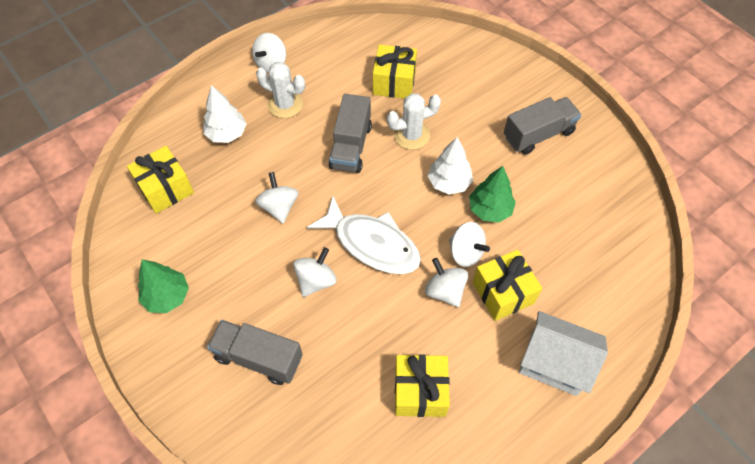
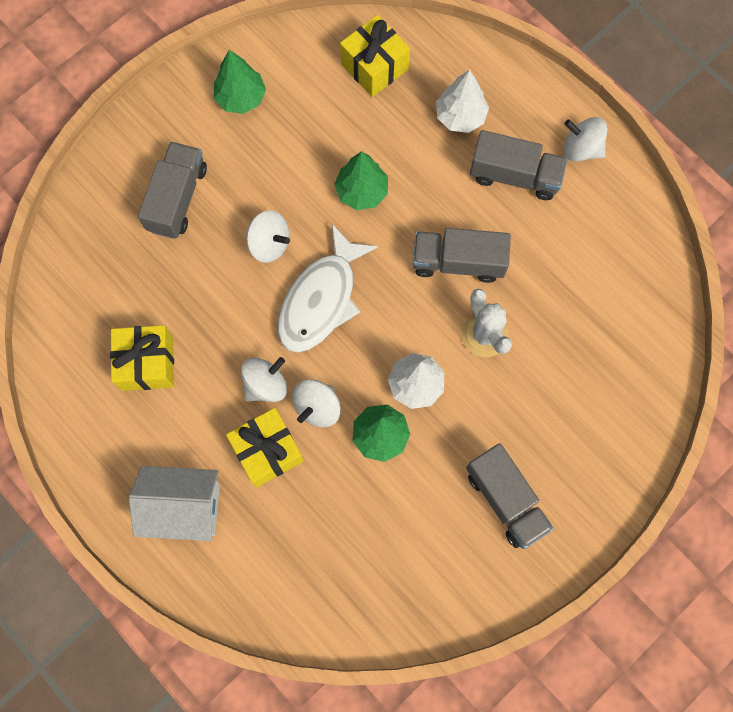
camera: 85 degrees right, 15 degrees up
(279, 207) = (361, 191): white spinning top -> green tree
(285, 104) = (514, 175): white cactus -> grey truck
(394, 82) = (571, 306): yellow gift -> none
(553, 363) = (184, 507): white house -> white house turned 75 degrees clockwise

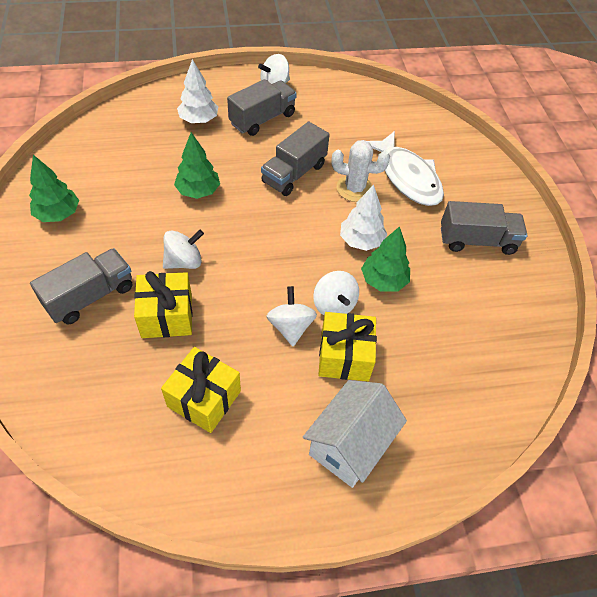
camera: 60 degrees left, 20 degrees down
(177, 199) = (90, 296): grey truck -> grey truck turned 90 degrees clockwise
(321, 299) = (254, 256): white fish -> white fish (407, 177)
(374, 66) = (120, 137): yellow gift -> yellow gift (167, 316)

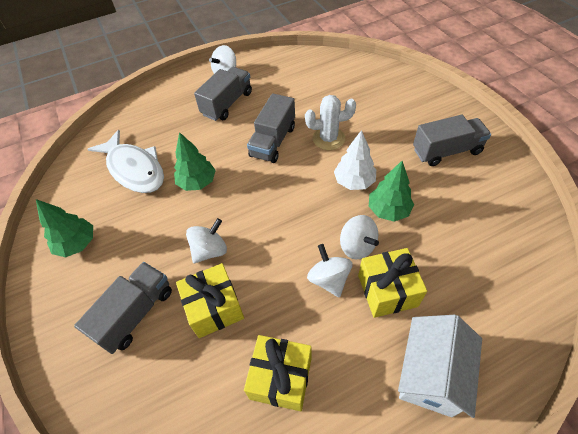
camera: 10 degrees left, 0 degrees up
(199, 120) = (173, 120): white tree -> none
(407, 177) = (366, 116): white fish -> white fish (134, 169)

